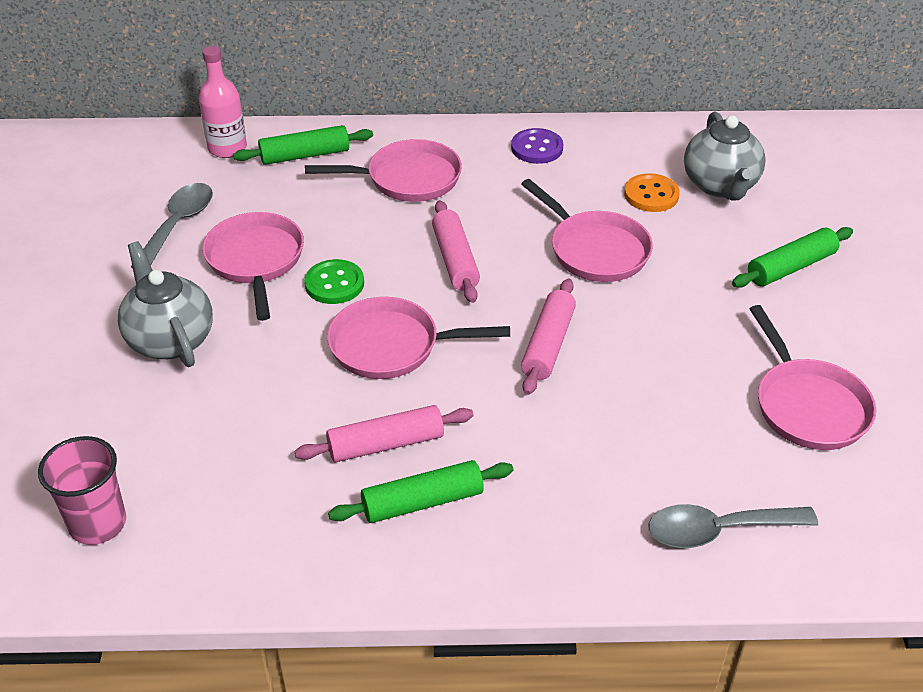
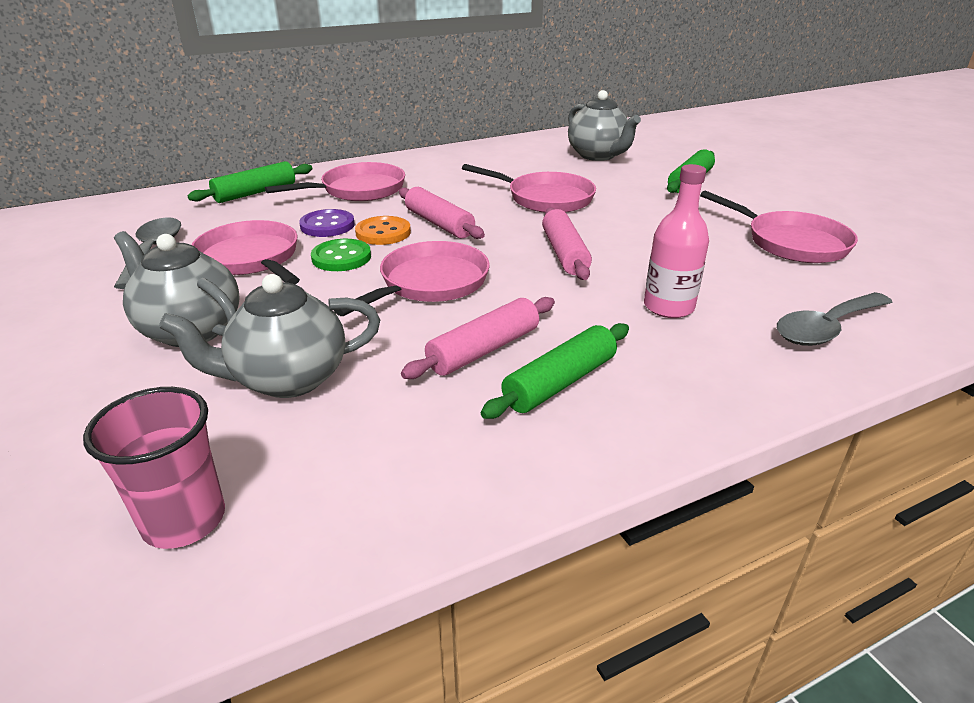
camera: 25 degrees left, 10 degrees down
(218, 421) = (288, 379): none -> grey teapot
(227, 148) = (176, 200): pink bottle -> pink bottle (668, 307)
(392, 346) = (429, 283): pink pan -> pink pan turned 150 degrees clockwise
(537, 148) = (449, 160): purple button -> purple button (327, 225)
(651, 195) = (556, 167): orange button -> orange button (383, 233)

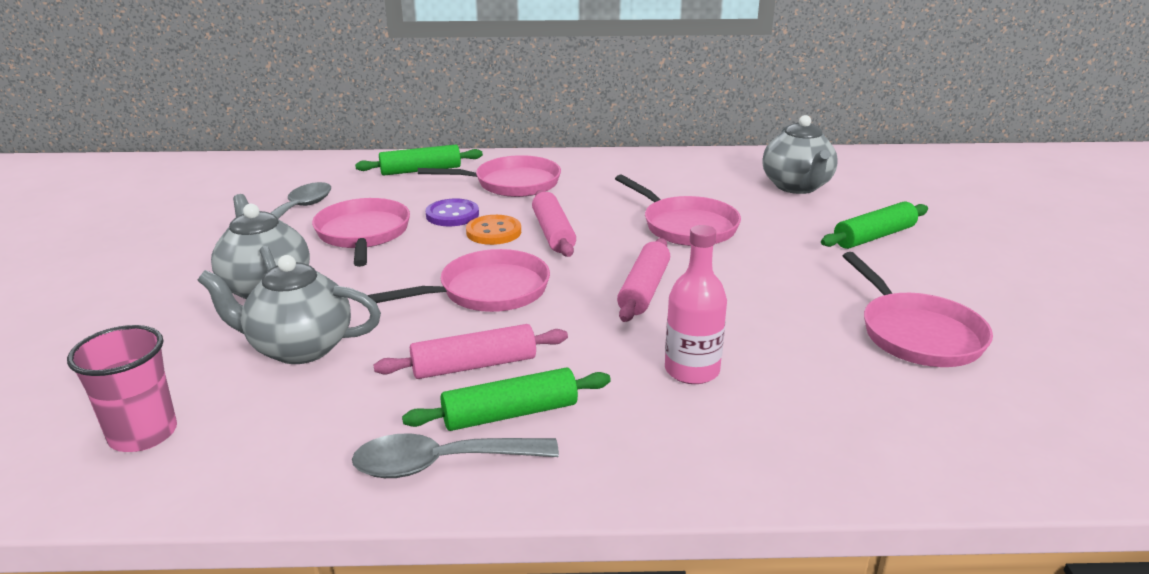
camera: 25 degrees right, 5 degrees down
(341, 257) = (436, 249): green button -> none
(826, 328) = (843, 438): grey spoon -> grey spoon (442, 463)

